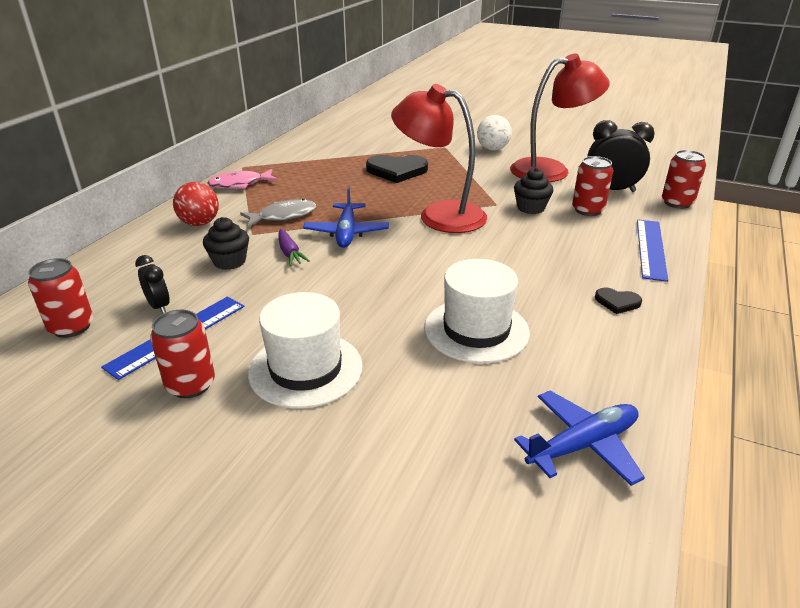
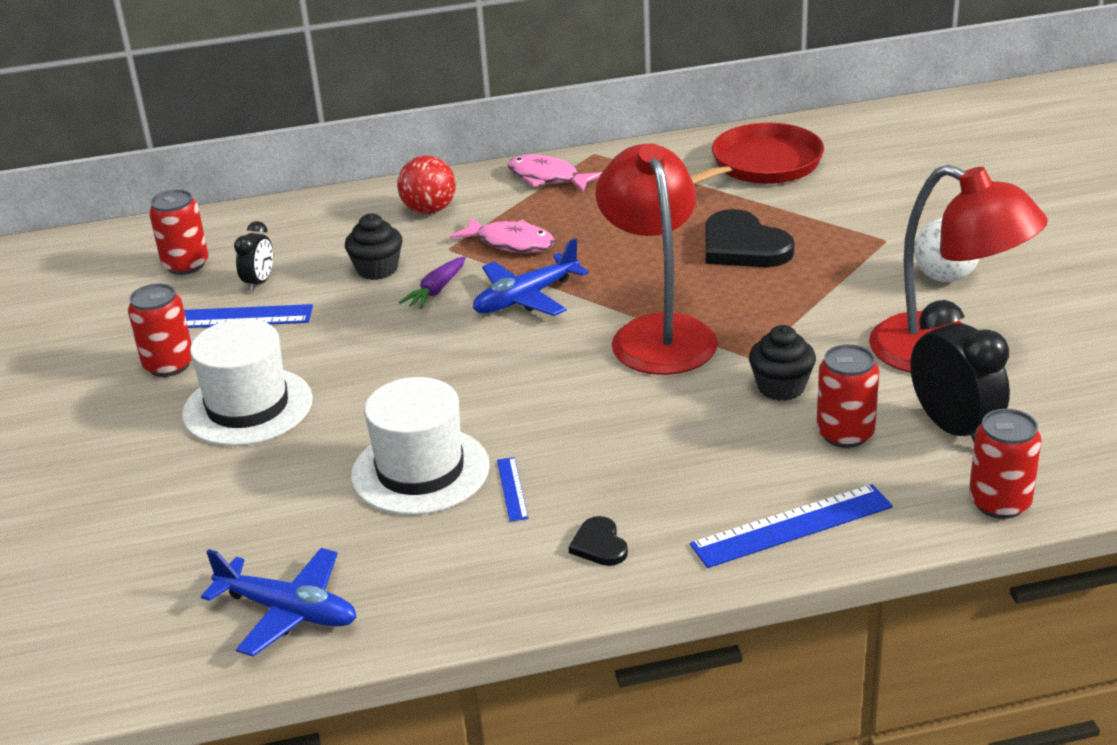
camera: 55 degrees right, 0 degrees up
(283, 216) = (511, 243): grey fish -> pink fish
(335, 142) = (762, 165): none -> red pan
(533, 307) = (512, 489): none -> blue ruler

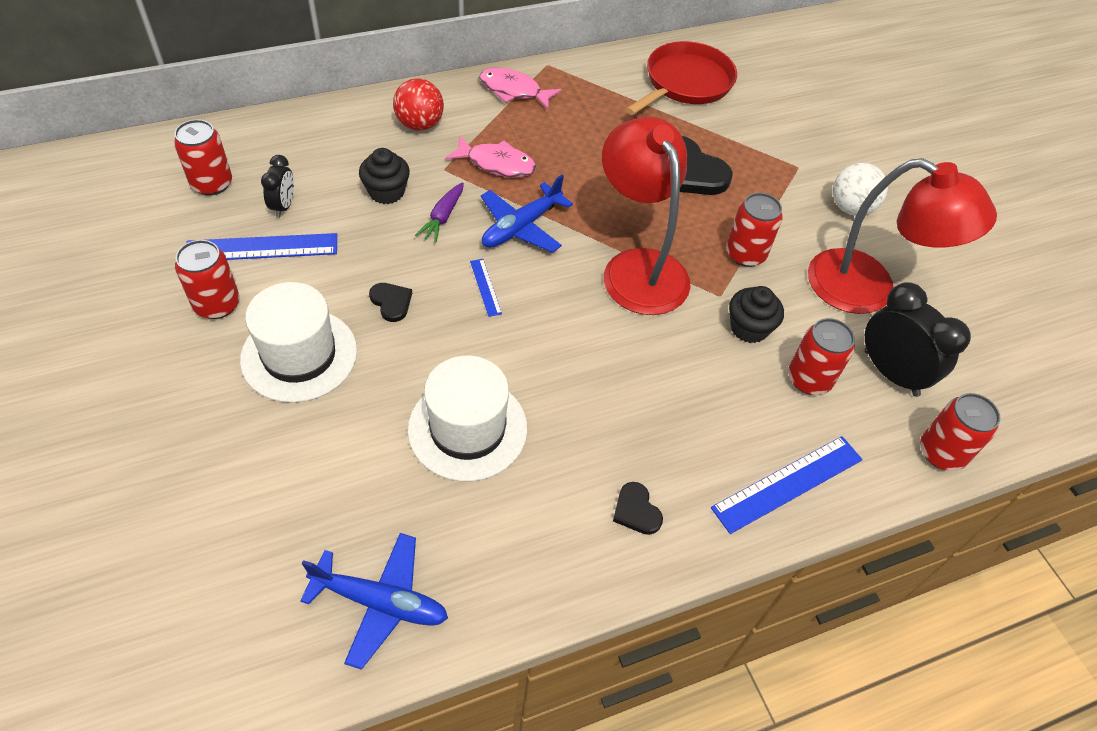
camera: 15 degrees left, 20 degrees up
(360, 363) = (391, 302): none -> black heart
(512, 489) = (551, 448): blue ruler -> blue ruler (485, 287)
(795, 320) = (745, 254): none -> red can

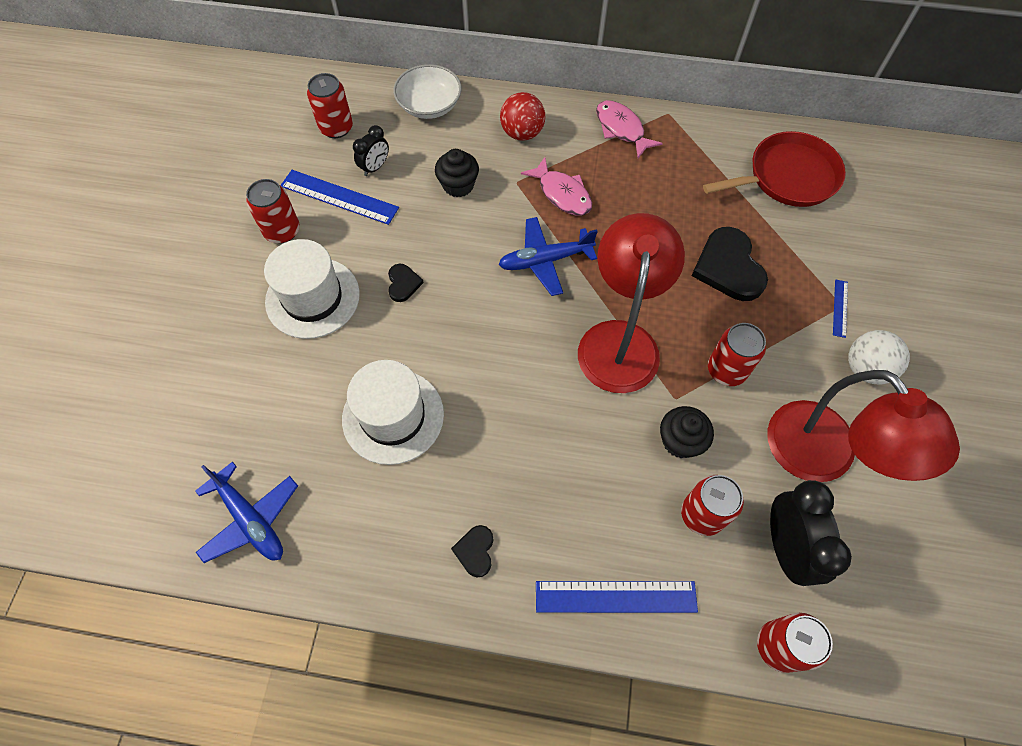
camera: 35 degrees right, 10 degrees up
(304, 130) = (429, 105): none -> white bowl
(442, 217) = (487, 226): purple carrot -> none
(485, 287) = (482, 302): blue ruler -> blue ruler (840, 308)

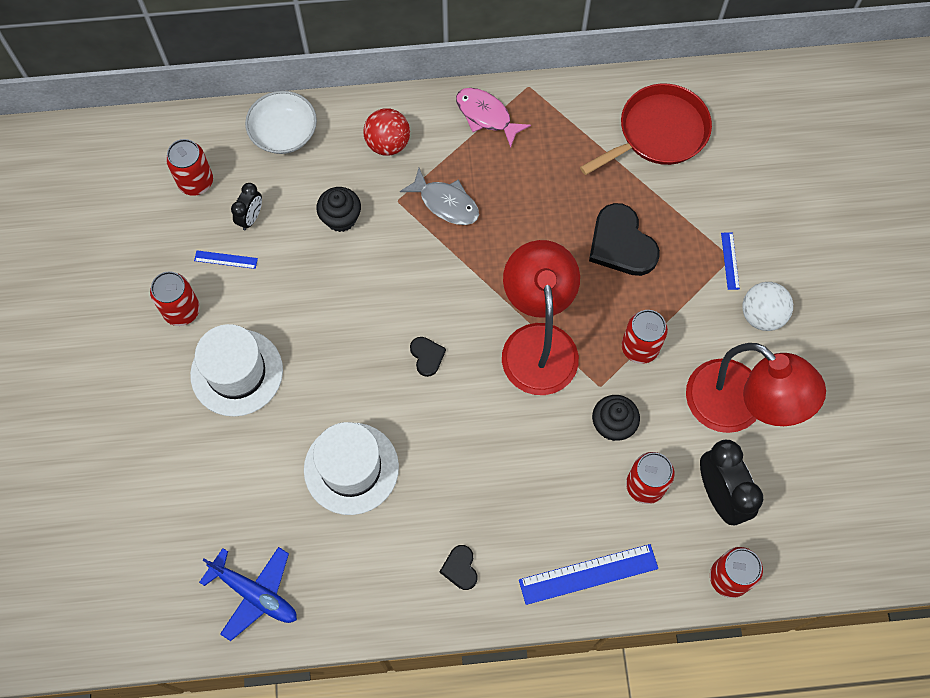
camera: 15 degrees left, 5 degrees up
(339, 197) = (226, 259): blue ruler -> blue ruler, size x0.50
(403, 283) = (319, 336): black heart -> black heart (427, 356)
(545, 260) = (448, 279): blue plane -> none
(562, 194) = (446, 203): pink fish -> grey fish

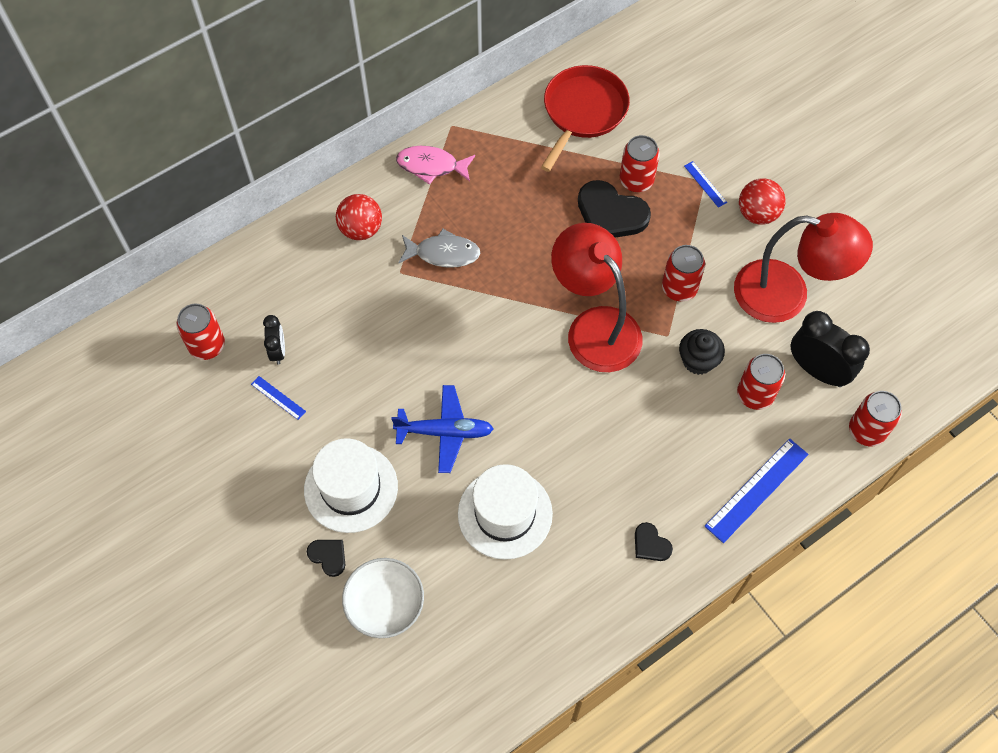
camera: 30 degrees left, 5 degrees down
(181, 310) = (265, 462): red can -> red can (636, 180)
(226, 259) = (278, 398): blue ruler -> blue ruler turned 60 degrees clockwise
(255, 594) = (490, 666): blue plane -> blue plane (445, 432)
(284, 133) = (262, 265): white bowl -> white bowl (385, 604)
(341, 218) = (359, 311): black cupcake -> none
(427, 356) = (509, 386): black heart -> black heart (328, 556)
(761, 315) = (757, 214): white ball -> red ball

